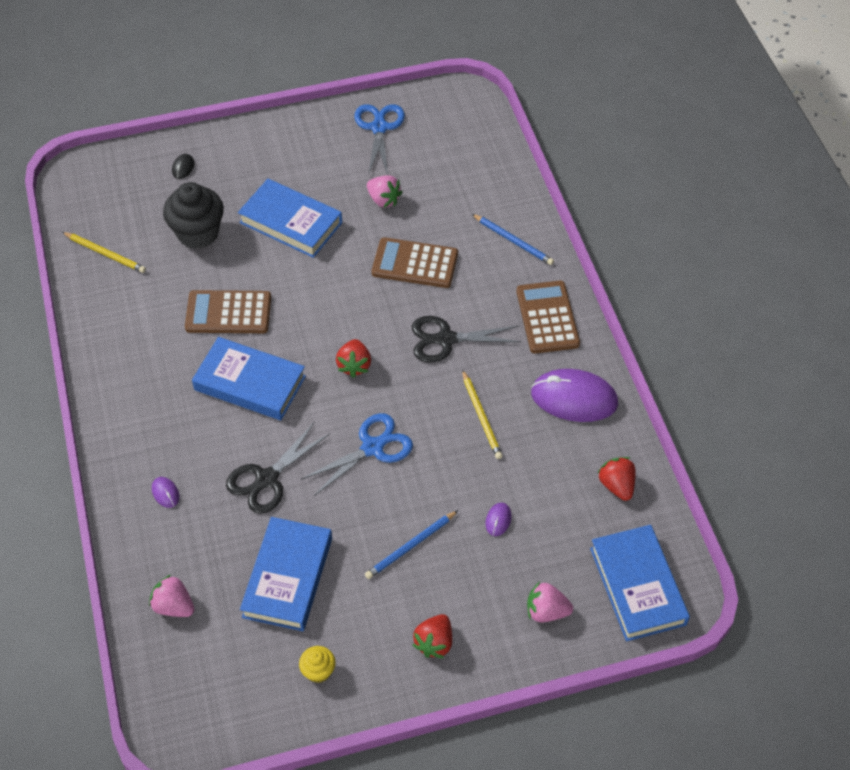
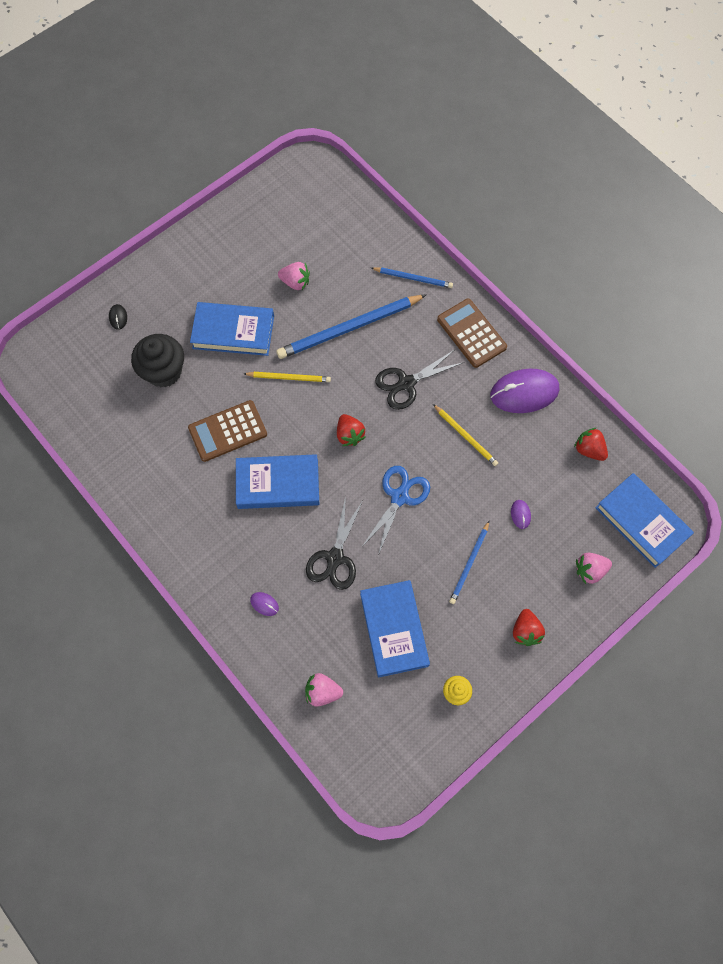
camera: 25 degrees left, 15 degrees up
(105, 254) = (98, 421): yellow pencil -> yellow pencil (289, 378)
(379, 128) = (257, 219): blue scissors -> none
(415, 264) = (349, 328): brown calculator -> blue pencil

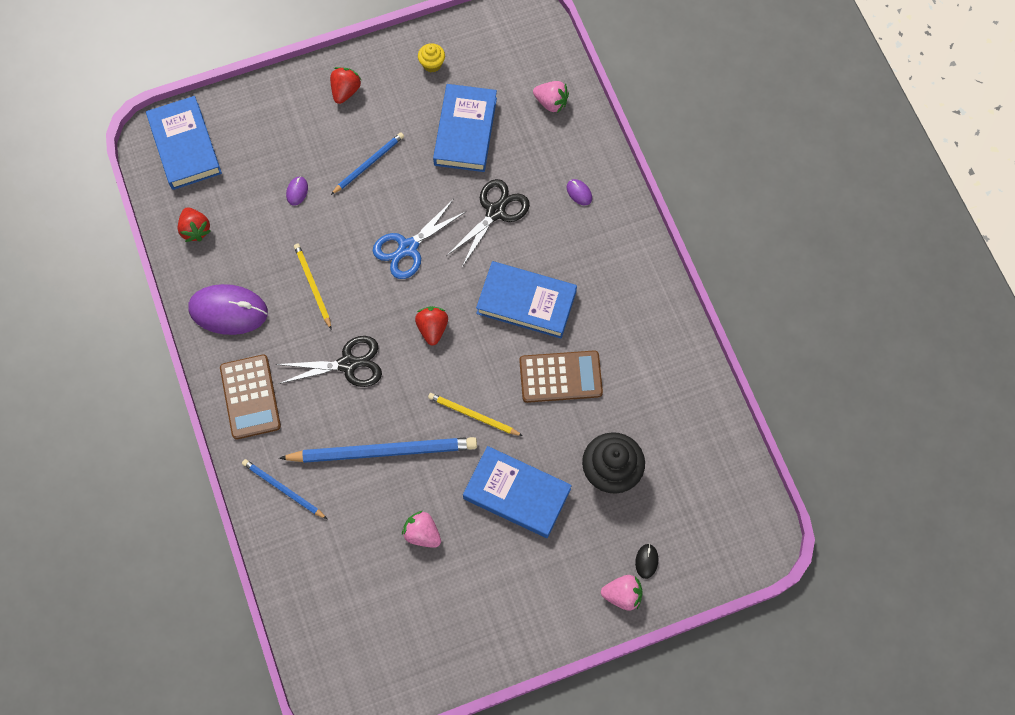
camera: 160 degrees left, 0 degrees up
(590, 570) = (259, 121): pink strawberry -> pink strawberry (622, 595)

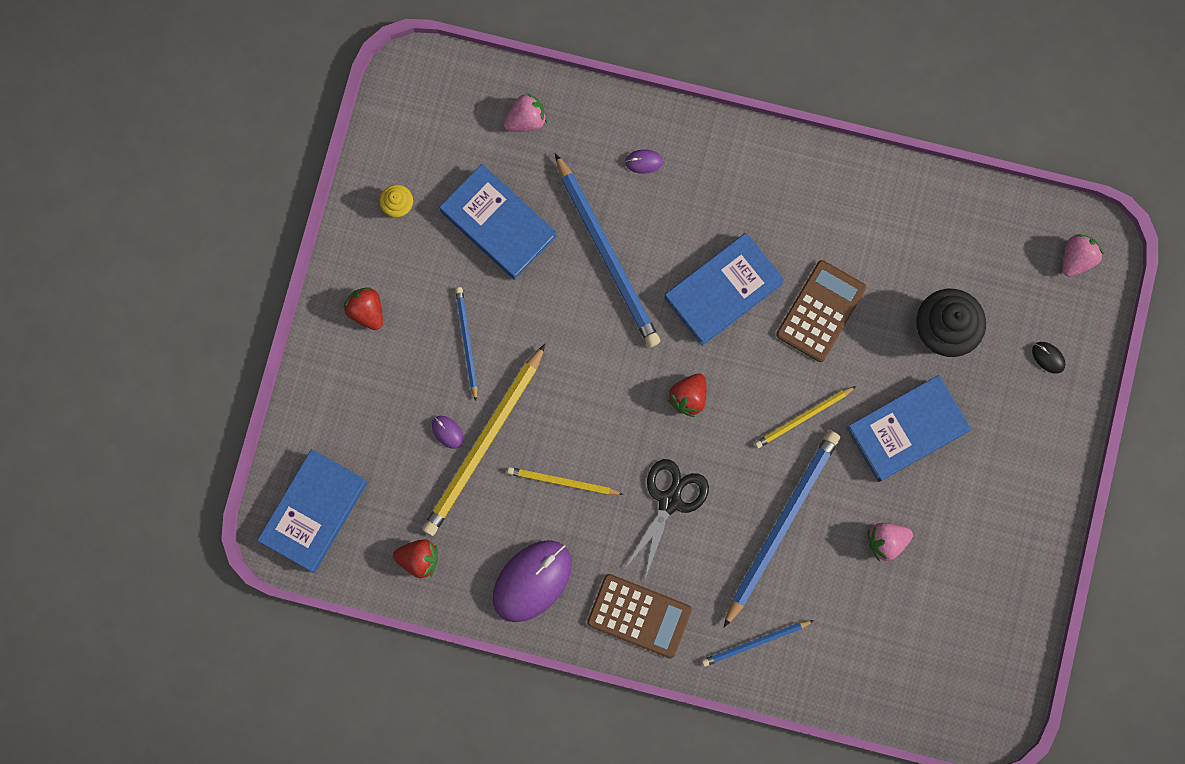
camera: 55 degrees left, 10 degrees up
(185, 146) = (314, 512): blue book -> blue book turned 75 degrees counterclockwise
(305, 219) = (484, 443): none -> yellow pencil
(408, 248) = (587, 364): blue scissors -> none
(432, 328) = (688, 397): red strawberry -> red strawberry turned 90 degrees counterclockwise
(495, 211) = (607, 254): black scissors -> blue pencil
(622, 595) = (1064, 400): pink strawberry -> pink strawberry (1076, 258)

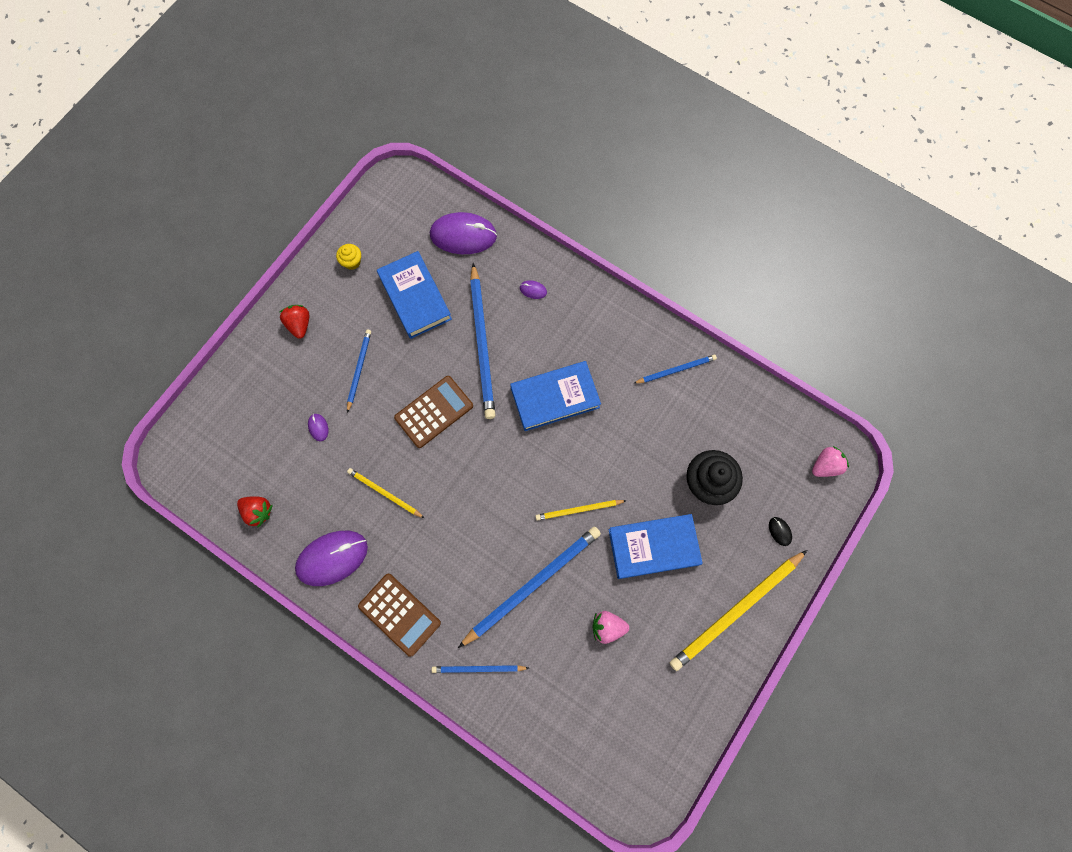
camera: 20 degrees right, 5 degrees down
(314, 512) = (200, 450): blue book -> none
(484, 443) = (340, 445): yellow pencil -> yellow pencil (736, 610)
(526, 119) = (463, 235): pink strawberry -> purple mouse
(669, 501) = (457, 535): black scissors -> none
(688, 397) = (500, 464): red strawberry -> none
(820, 311) = (620, 437): brown calculator -> brown calculator (434, 412)
(858, 202) = (676, 370): none -> blue pencil

